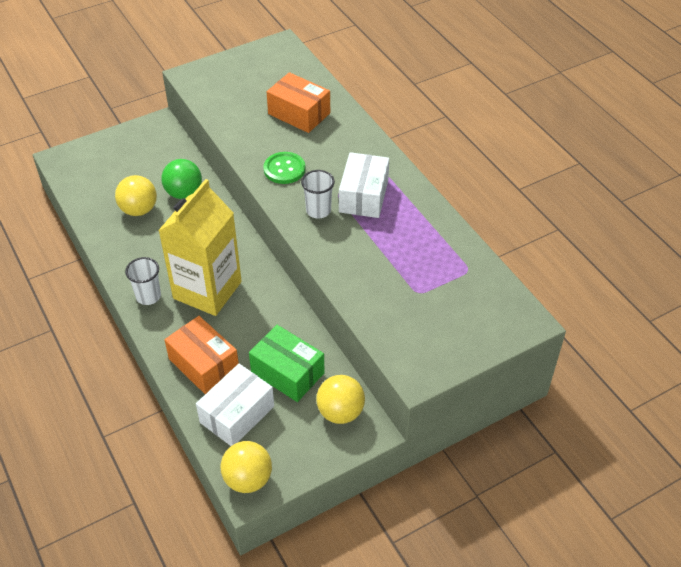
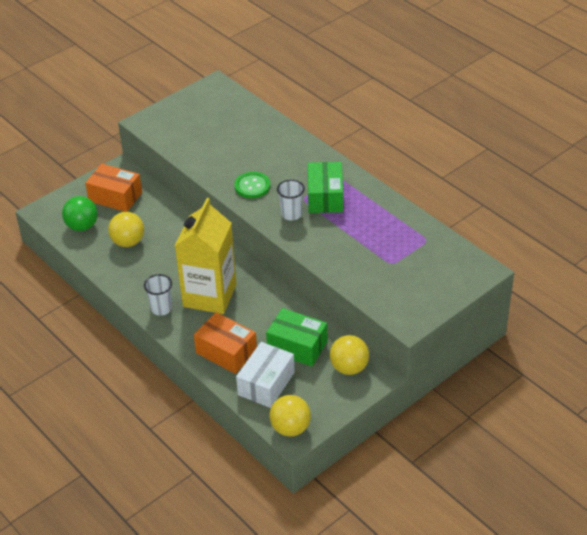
camera: 10 degrees left, 5 degrees down
(184, 193) = (162, 222): green ball -> green ball (82, 226)
(299, 113) = (250, 139): orange box -> orange box (115, 197)
(363, 196) = (325, 197): white box -> green box

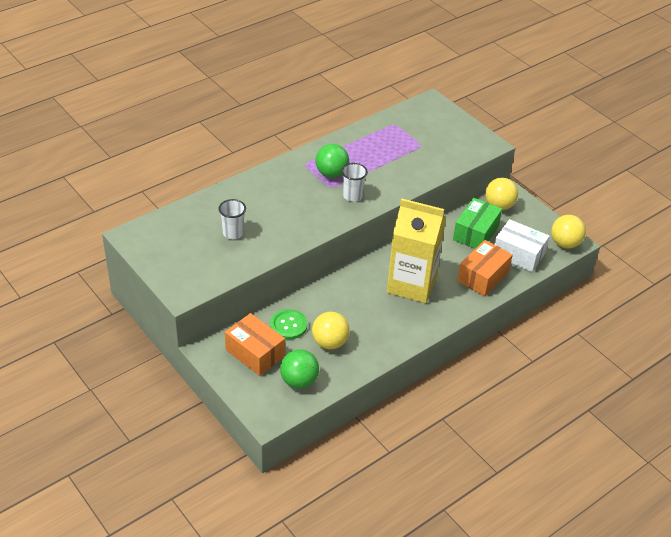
camera: 90 degrees left, 0 degrees up
(115, 197) = (255, 353): orange box -> orange box turned 75 degrees counterclockwise
(161, 308) = (427, 319): white cup -> white cup (233, 233)
(252, 186) = (308, 218): green button -> green button (288, 325)
(325, 197) = (331, 174): green box -> green ball

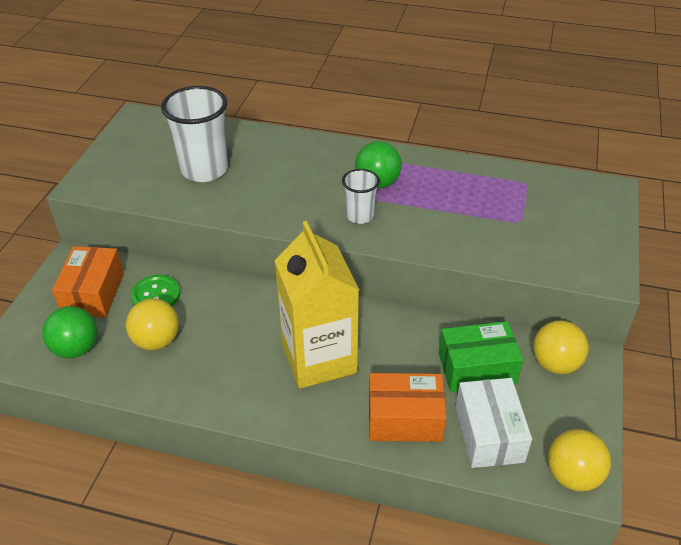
camera: 55 degrees right, 0 degrees up
(233, 233) = (204, 170): white cup -> white cup, size x1.82

